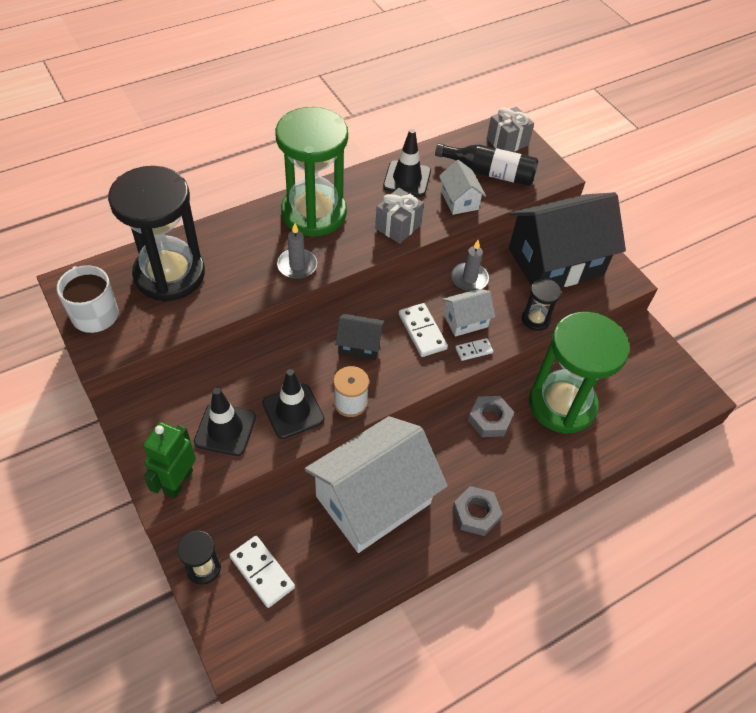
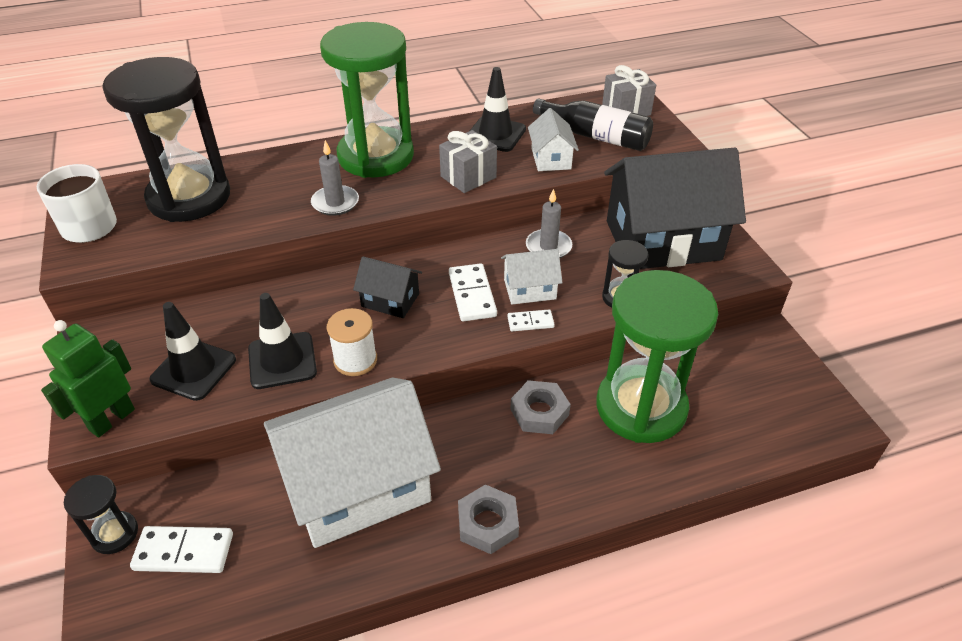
camera: 15 degrees right, 10 degrees down
(262, 572) = (184, 551): white domino -> white domino turned 60 degrees counterclockwise

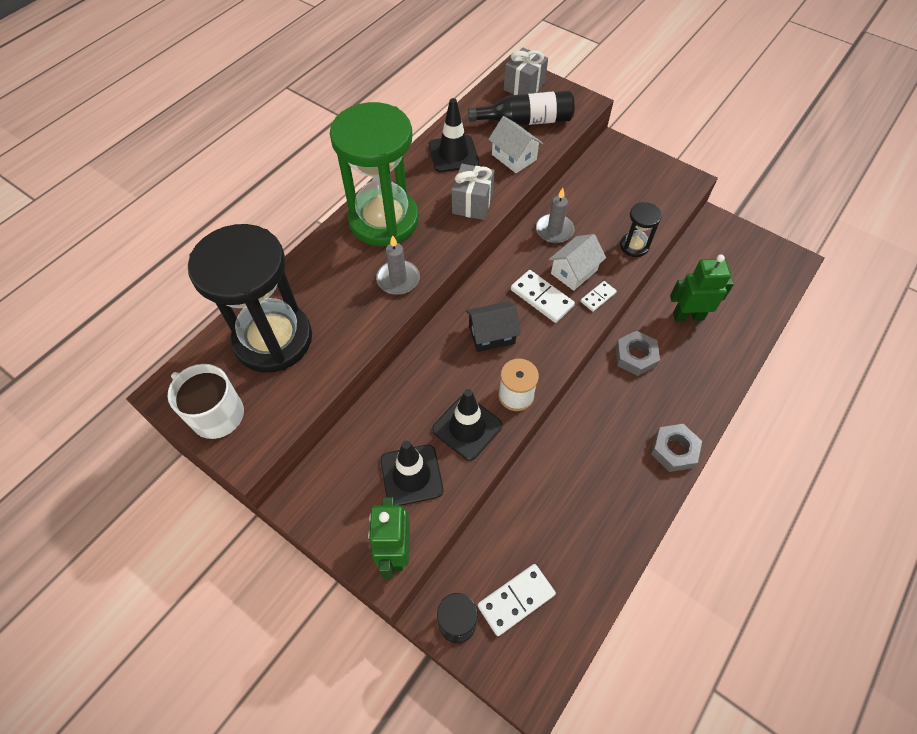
camera: 35 degrees left, 15 degrees up
(358, 485) = (577, 479): white house -> none
(641, 407) = (688, 316): green hourglass -> green robot
(662, 240) = (620, 185): black house -> none

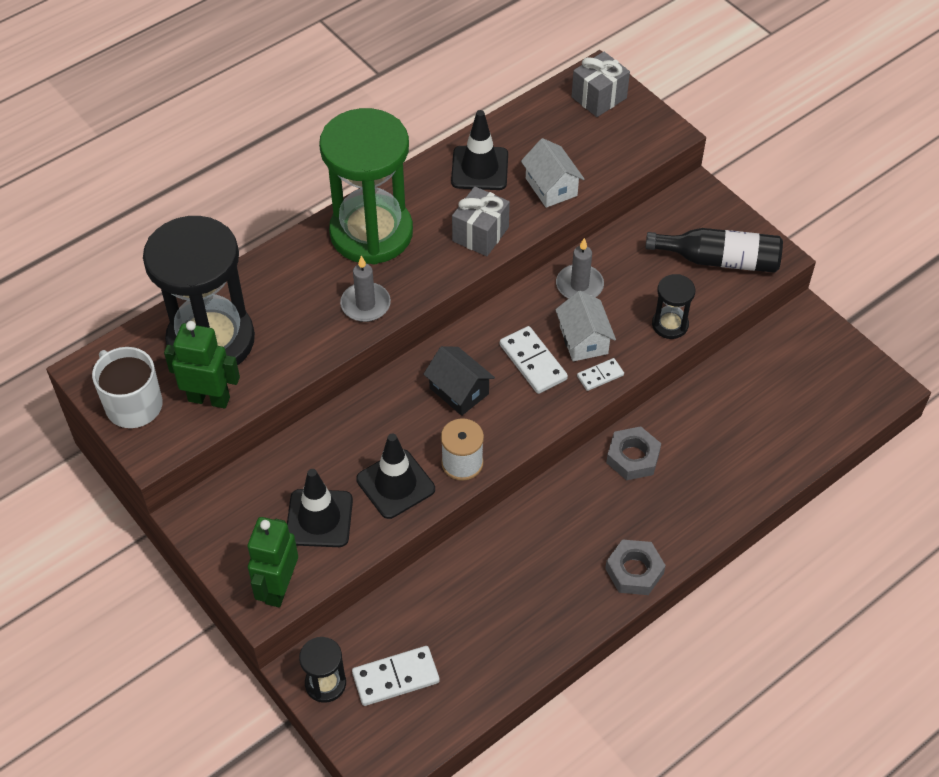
camera: 15 degrees right, 5 degrees down
(491, 334) = (459, 391): black house -> black house turned 45 degrees clockwise
(525, 121) = (583, 143): black bottle -> black bottle (719, 260)
(574, 272) = (583, 340): white house -> white house turned 75 degrees counterclockwise
(688, 316) = (718, 425): green robot -> green robot (209, 399)

